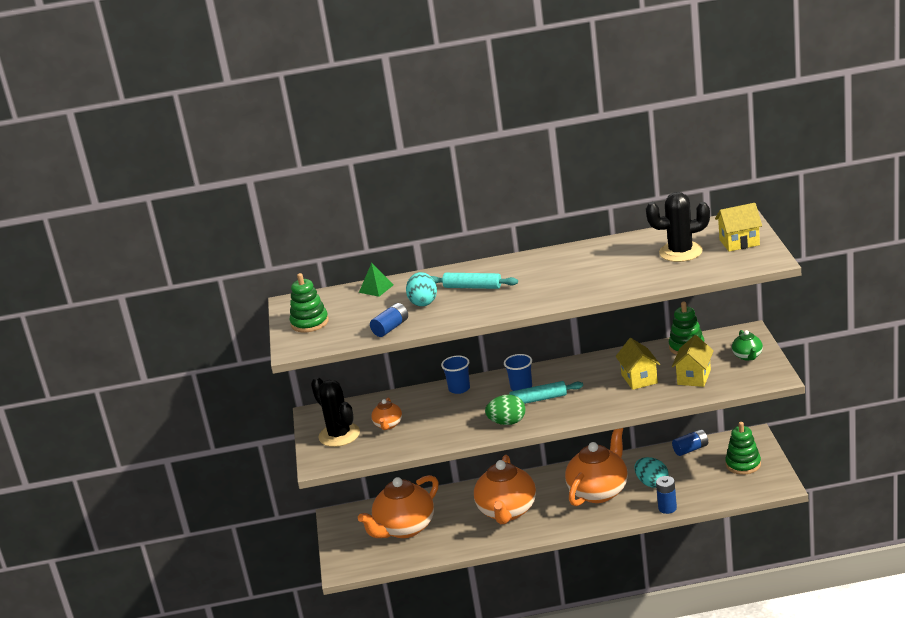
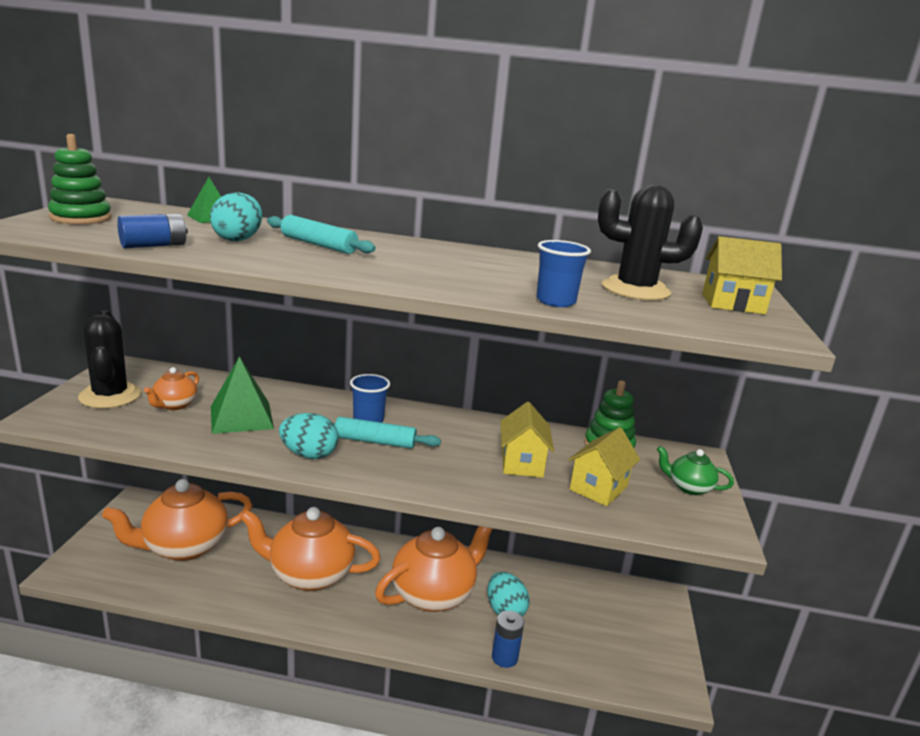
camera: 10 degrees right, 5 degrees down
(439, 416) = (241, 417): none -> green pyramid
(459, 388) = (298, 396): blue cup -> blue cup (556, 301)
(507, 422) = (309, 455): green egg -> turquoise egg
(507, 511) = (310, 574): orange teapot -> orange teapot turned 75 degrees clockwise
(691, 449) = (577, 582): blue battery -> none
(743, 464) = (635, 632): green stacking toy -> none
(747, 356) = (689, 487): green teapot -> green teapot turned 105 degrees clockwise

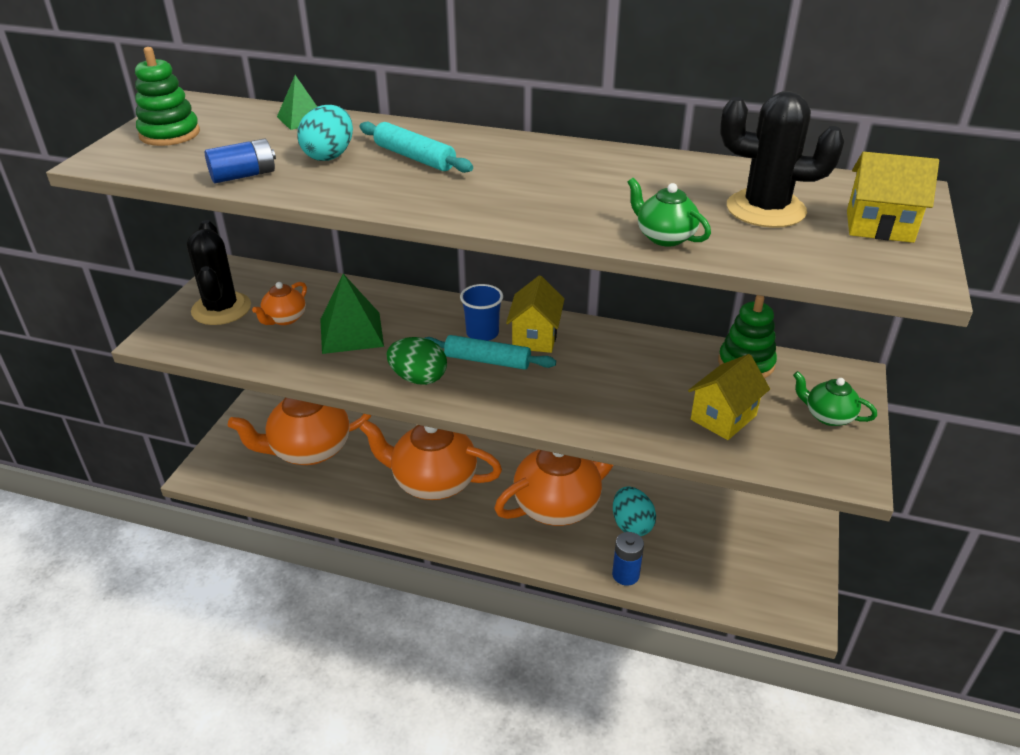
camera: 10 degrees right, 15 degrees up
(309, 455) = (418, 378): turquoise egg -> green egg
(522, 463) = (643, 386): yellow house -> yellow house (535, 337)
(556, 301) = (664, 237): blue cup -> green teapot

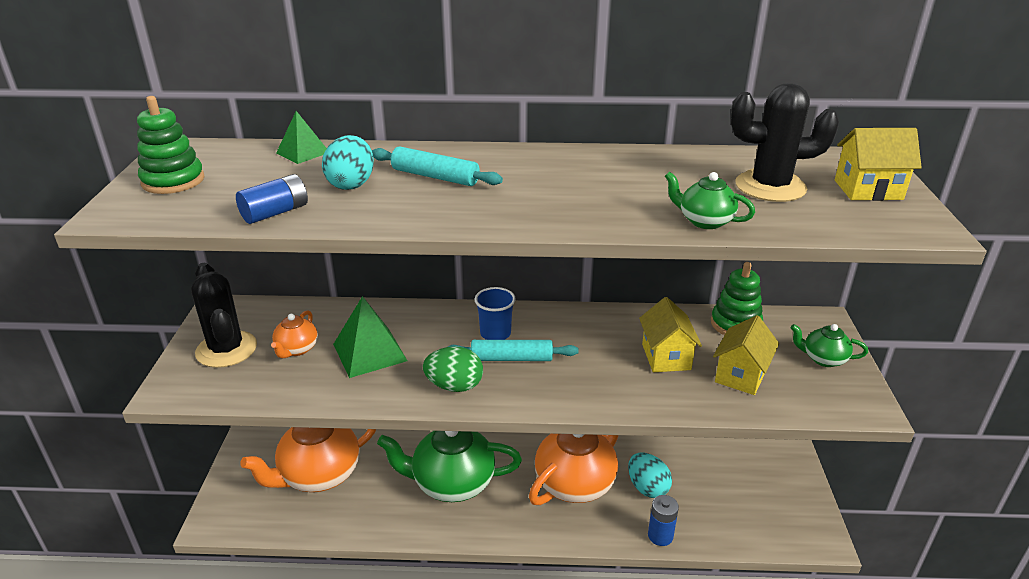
camera: 15 degrees left, 5 degrees down
(433, 482) = (452, 483): orange teapot -> green teapot
(535, 337) = (545, 329): yellow house -> yellow house (666, 357)

